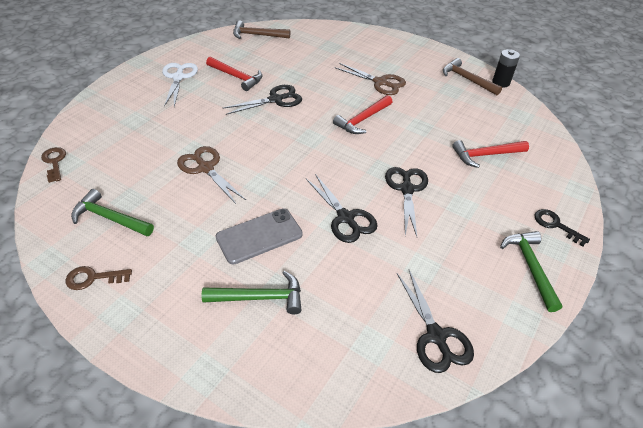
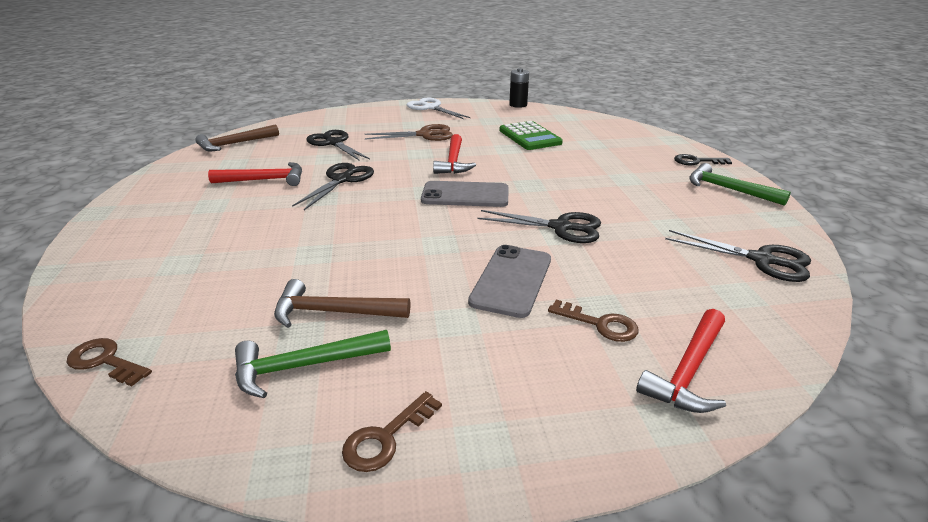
camera: 40 degrees left, 15 degrees down
(178, 77) = (184, 206): white scissors -> white scissors (430, 108)
(205, 168) = (355, 260): brown scissors -> none
(259, 297) = (600, 324): green hammer -> brown key
(327, 154) = (465, 195): none -> grey phone
(407, 189) = (571, 187): black scissors -> black scissors (333, 143)
(455, 123) = (530, 137): none -> green calculator
(467, 79) = (491, 111): brown hammer -> brown hammer (334, 312)
(486, 155) = (585, 145): red hammer -> red hammer (688, 370)

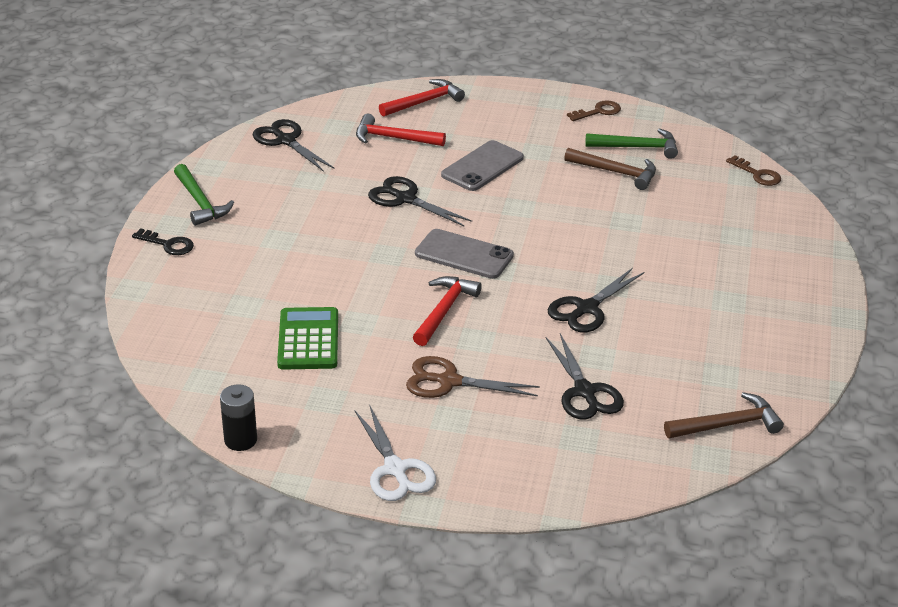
camera: 160 degrees left, 5 degrees up
(264, 180) = (676, 329): red hammer -> red hammer (394, 138)
(600, 324) = (448, 130): brown key -> none

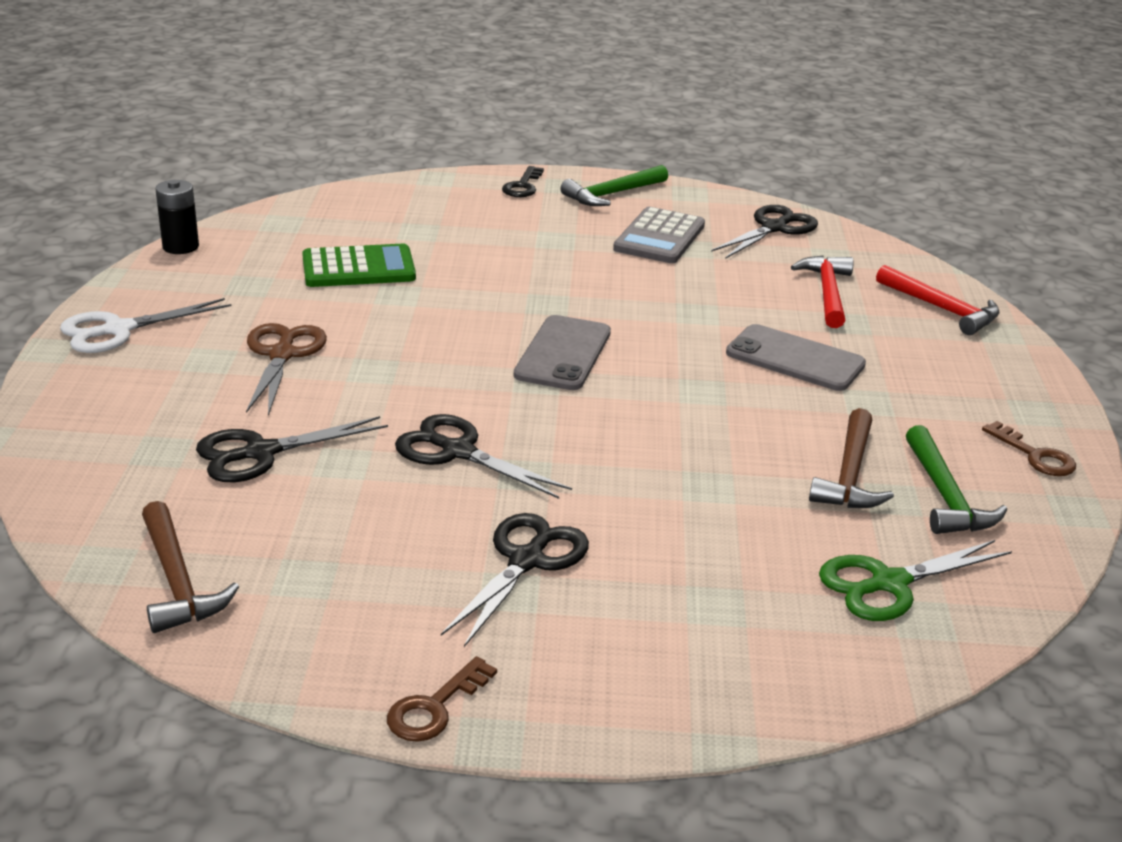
camera: 80 degrees right, 5 degrees down
(288, 191) = (659, 237): none -> grey calculator
(405, 199) = (680, 308): black scissors -> black scissors (526, 560)
(444, 311) = (430, 345): red hammer -> none
(716, 180) = (889, 584): none -> green scissors
(757, 174) = (943, 637): brown key -> brown key (435, 707)

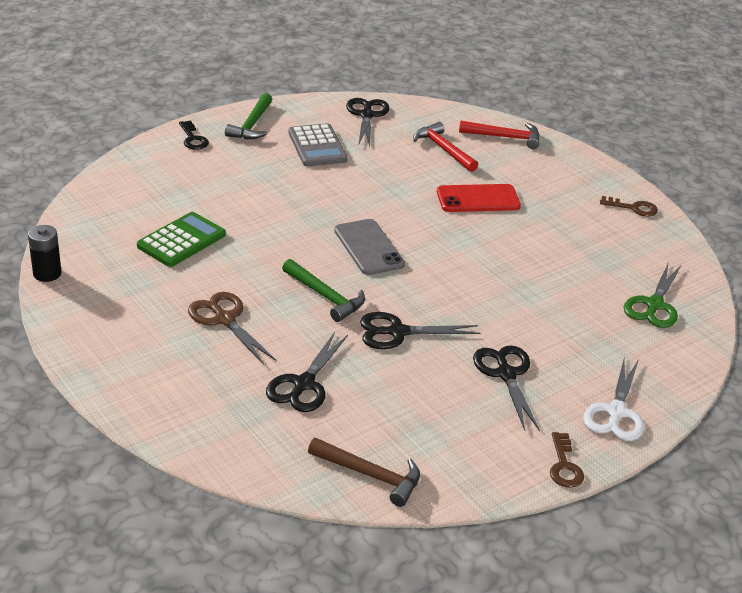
camera: 40 degrees left, 5 degrees up
(118, 330) = (103, 350): white scissors -> white scissors (616, 412)
(795, 359) = (478, 199): grey phone -> red phone
(850, 474) = (577, 255): brown hammer -> none
(945, 495) = (624, 248): green hammer -> green hammer (325, 296)

